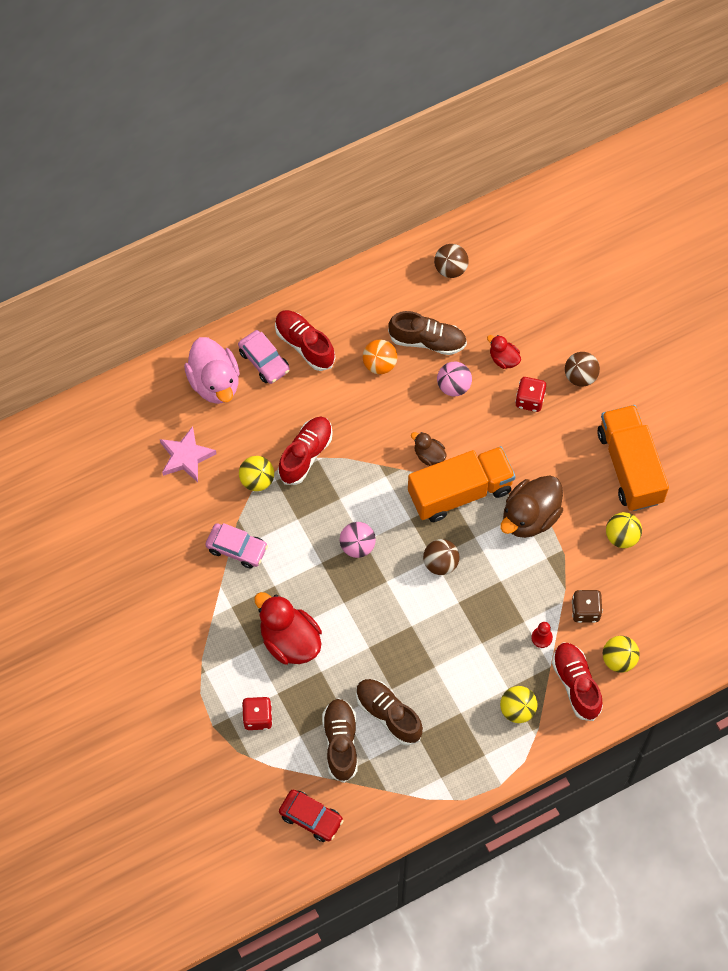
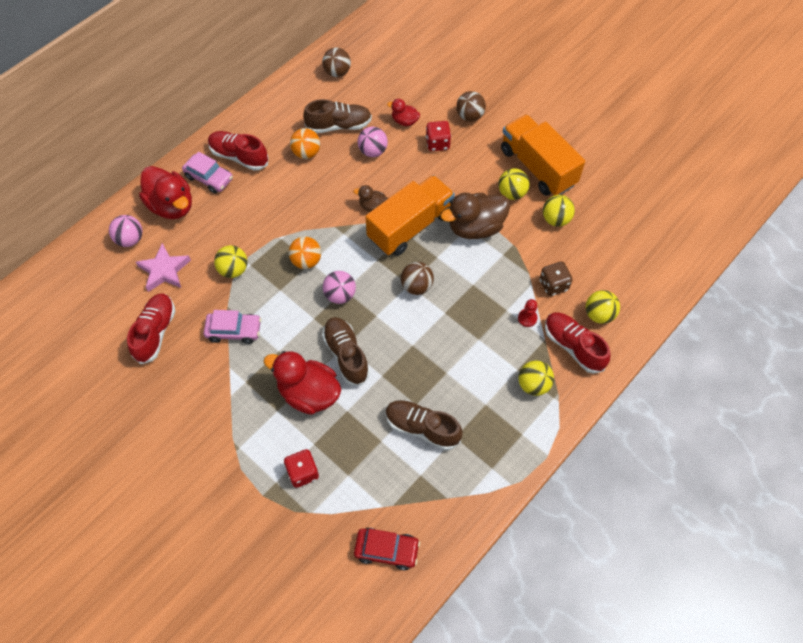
camera: 20 degrees left, 5 degrees down
(160, 408) = (130, 239): none -> pink ball
(215, 382) = (172, 206): pink duck -> red duck
(305, 454) = (269, 237): red shoe -> red shoe (155, 332)
(335, 495) = (306, 261): none -> orange ball
(340, 742) = (388, 469): brown shoe -> brown shoe (346, 355)
(530, 517) = (475, 227): brown duck -> brown duck turned 45 degrees clockwise
(587, 489) = (512, 193): none -> yellow ball

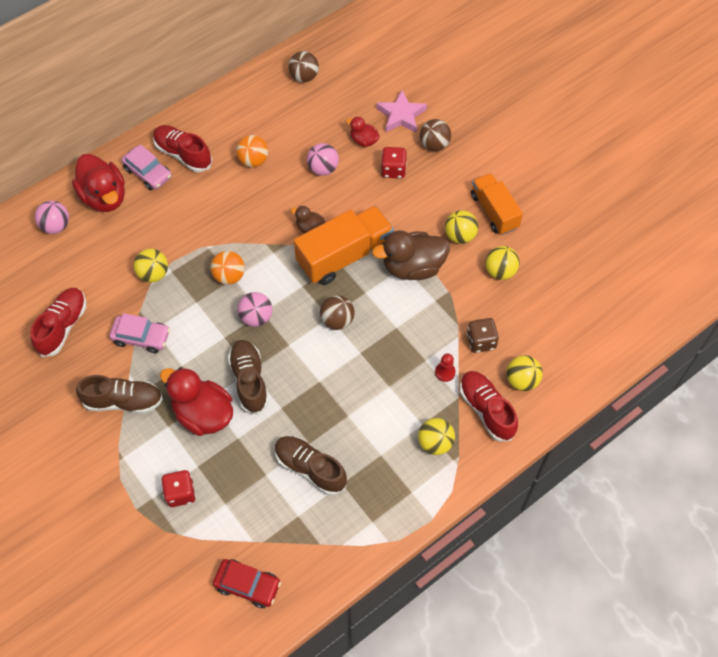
camera: 10 degrees right, 0 degrees up
(164, 270) = (84, 264): pink star -> pink star (401, 115)
(339, 126) = (293, 135): brown shoe -> brown shoe (123, 401)
(537, 167) = (494, 211): orange truck -> orange truck, size x0.67

